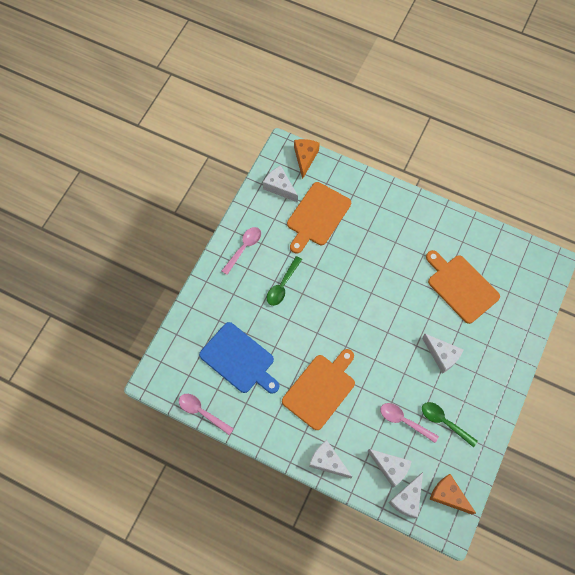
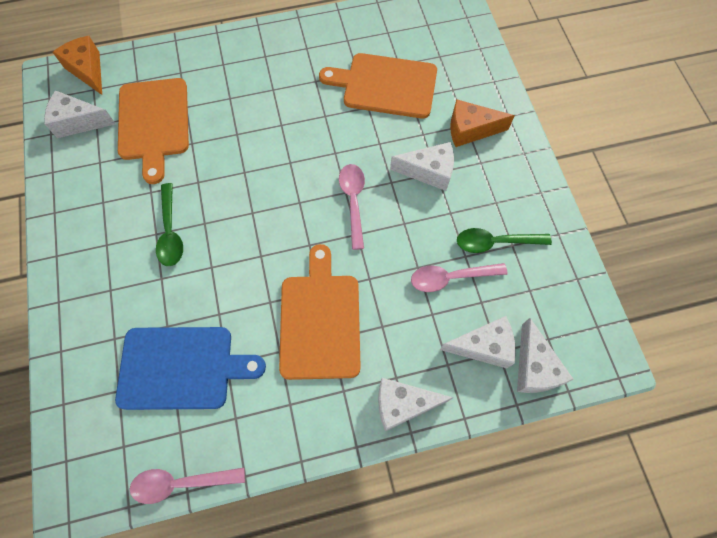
camera: 40 degrees left, 0 degrees up
(244, 248) = (83, 224): pink spoon -> pink spoon (353, 202)
(448, 495) = (574, 323): orange cheese -> orange cheese (470, 130)

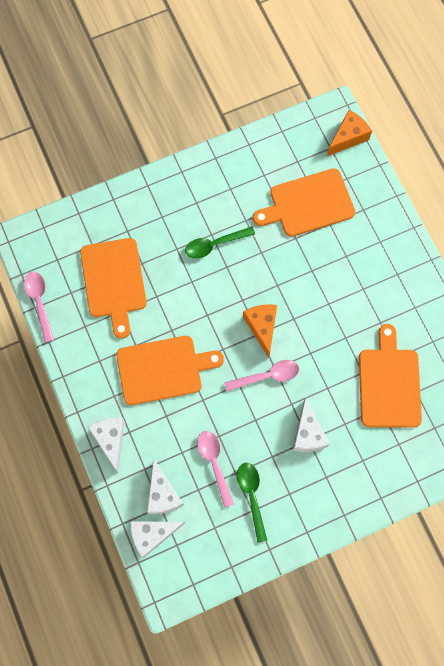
camera: 80 degrees right, 5 degrees up
(79, 122) = (296, 148): white cheese -> none
(182, 368) = (113, 282): blue cutting board -> orange cutting board
(470, 130) = (358, 465): orange cheese -> orange cheese (262, 327)

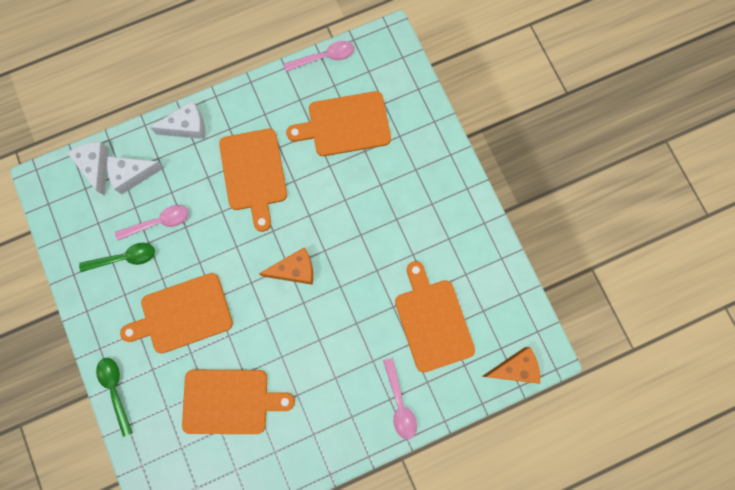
camera: 90 degrees right, 5 degrees up
(215, 244) = (385, 222): green spoon -> green spoon (115, 390)
(267, 376) = (243, 274): pink spoon -> pink spoon (399, 403)
(308, 433) = (182, 314): white cheese -> orange cutting board
(348, 137) = (514, 368): orange cheese -> orange cheese turned 60 degrees counterclockwise

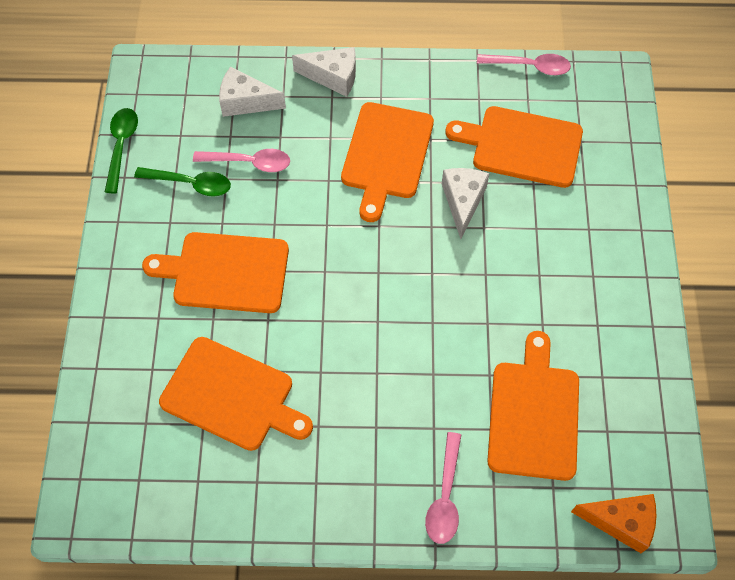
camera: 25 degrees right, 15 degrees down
(96, 166) = (209, 77): white cheese -> white cheese (463, 202)
(115, 390) = (103, 322): green spoon -> green spoon (121, 146)
(294, 270) = (384, 280): orange cheese -> none

